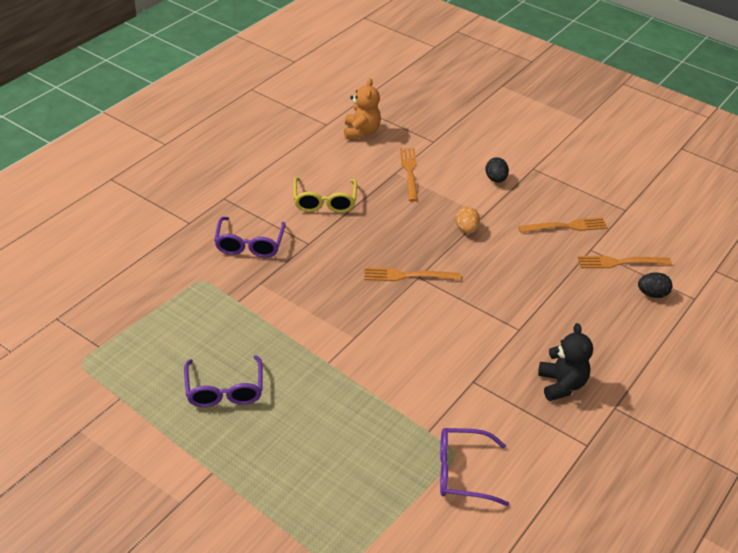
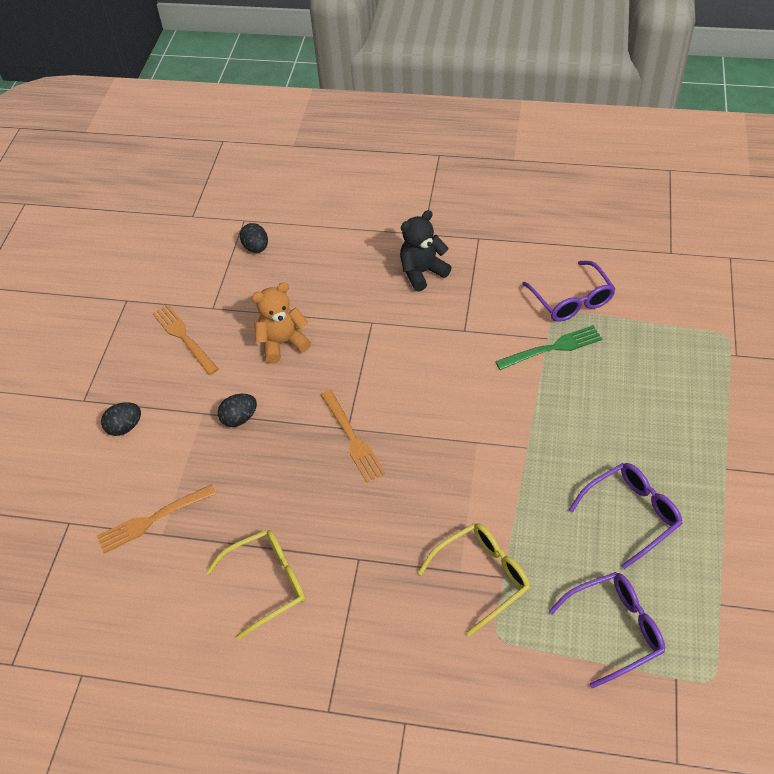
camera: 110 degrees left, 10 degrees up
(247, 291) = (482, 577): none -> yellow glasses
(249, 244) = (401, 622): purple glasses -> purple glasses (615, 629)
(361, 132) = (83, 619): orange teddy bear -> orange teddy bear (283, 343)
(414, 428) = (552, 348): none -> green fork
(466, 229) = (239, 418): orange egg -> black egg
(620, 262) = (221, 281): orange fork -> none

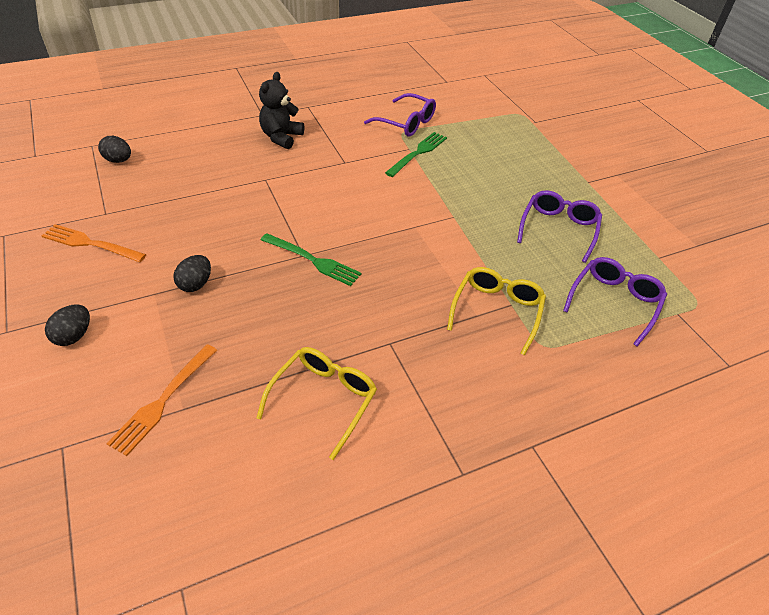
camera: 40 degrees left, 5 degrees down
(283, 343) = (196, 217): orange teddy bear -> none
(352, 438) = (313, 260): orange fork -> green fork

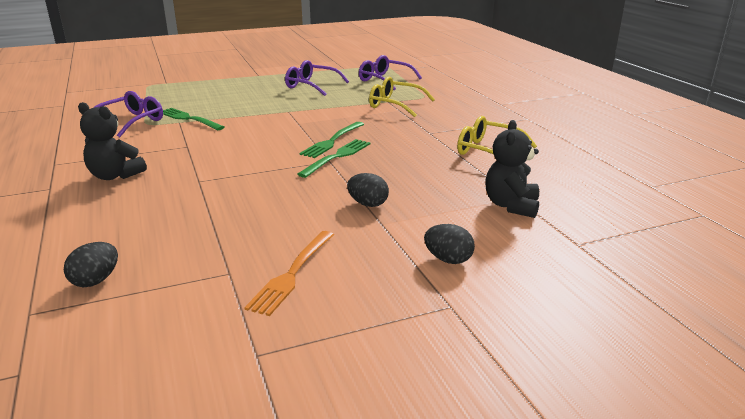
camera: 85 degrees left, 20 degrees down
(163, 400) = (511, 206): orange fork -> black teddy bear
(359, 255) = (332, 141): none -> green fork

